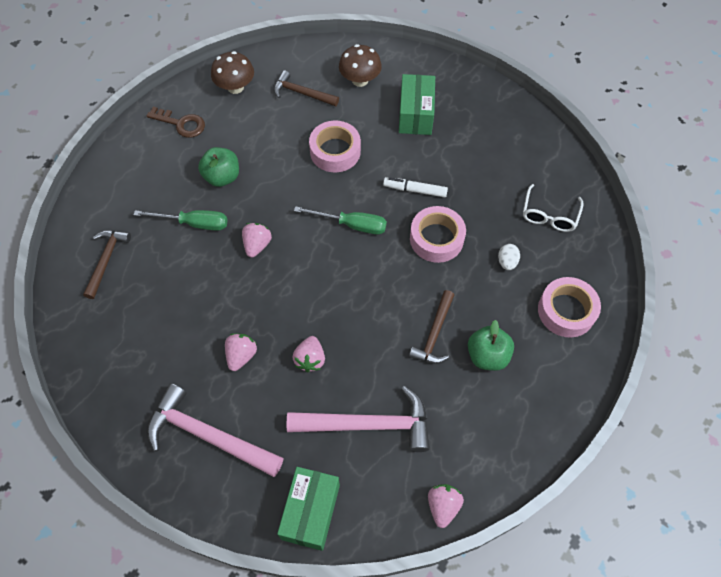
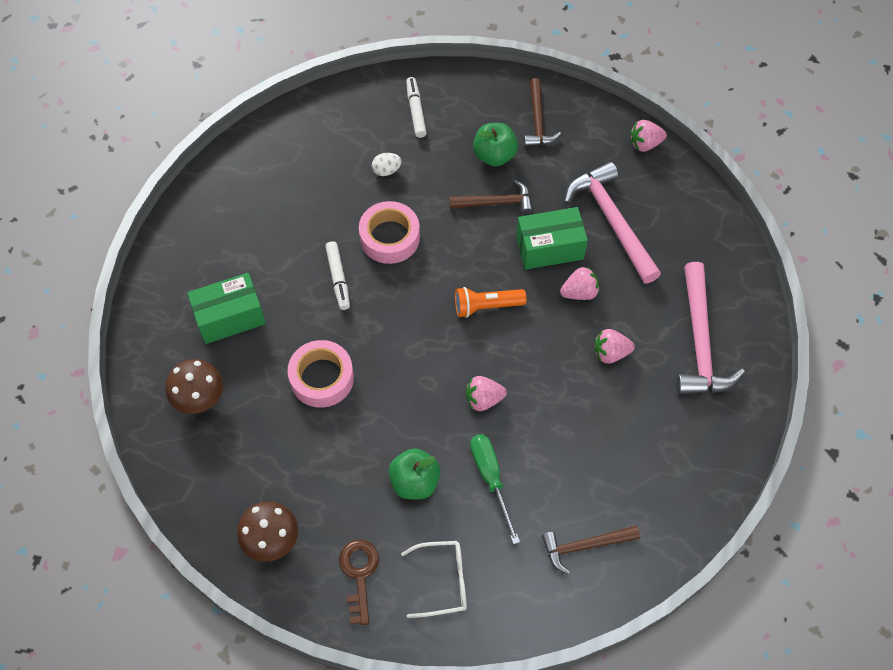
camera: 115 degrees left, 0 degrees up
(302, 93) = (248, 454): brown hammer -> brown hammer (537, 121)
(310, 512) = (710, 233): green box -> green box (549, 248)
(335, 281) = (486, 306): none -> orange flashlight
(351, 225) = (412, 320): green screwdriver -> none
(549, 215) = (313, 152): white glasses -> white glasses (443, 581)
(566, 311) = (415, 111): pink tape -> white marker

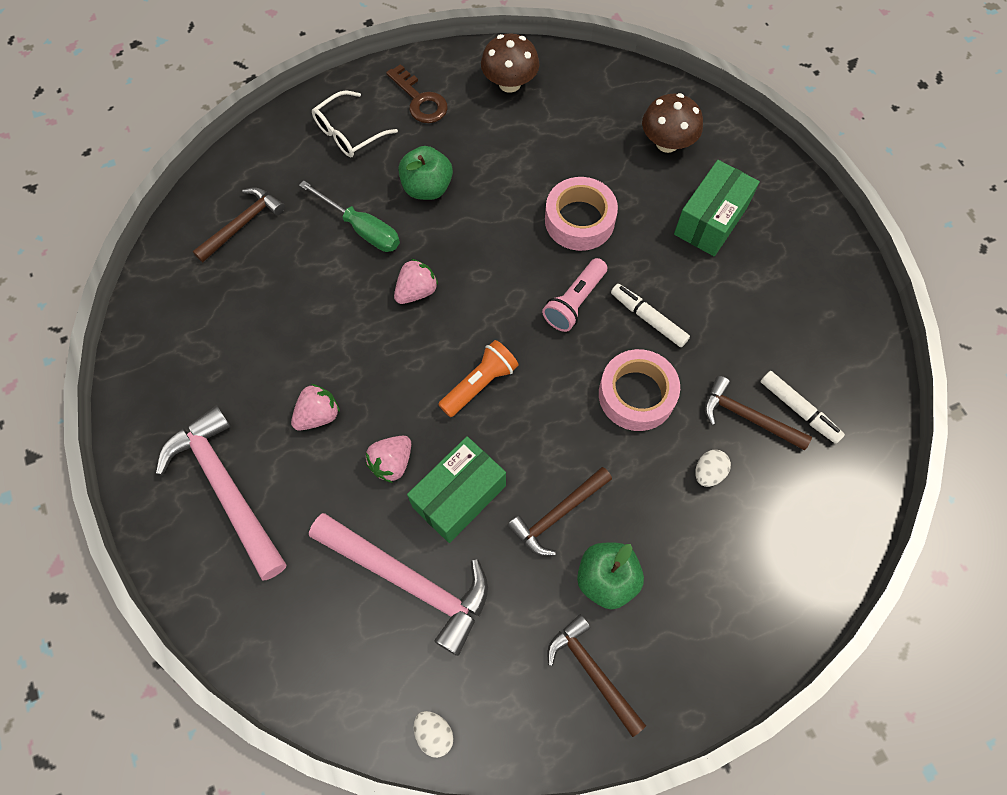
camera: 145 degrees right, 5 degrees up
(333, 184) = (747, 417): none -> brown hammer
(377, 320) = (574, 302): none -> pink flashlight
(415, 111) = (746, 579): white marker -> white marker (799, 410)
(645, 144) = (434, 733): pink strawberry -> white egg

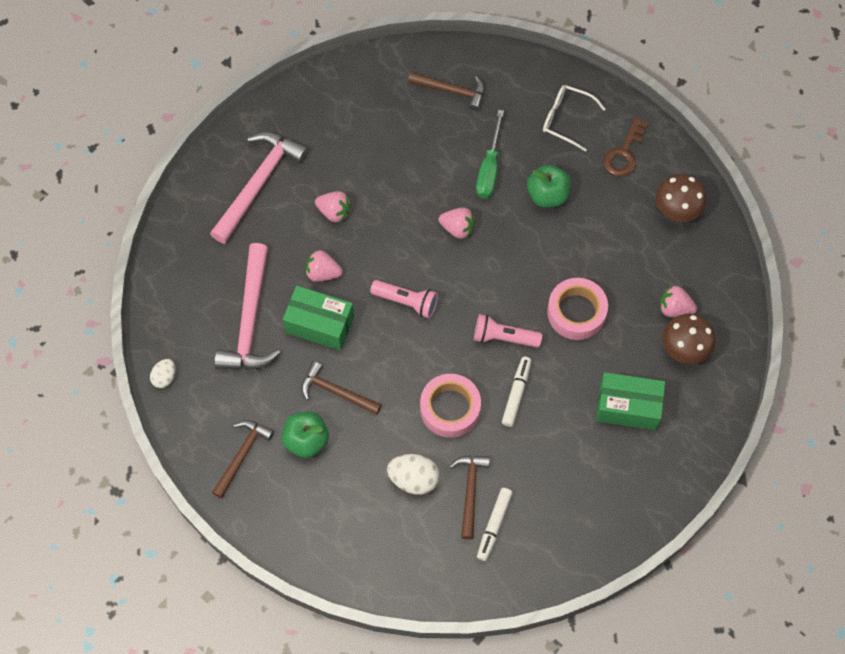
camera: 65 degrees right, 0 degrees up
(479, 384) = (406, 301): orange flashlight -> pink flashlight
(618, 132) = (674, 308): none -> pink strawberry
(708, 472) = (413, 479): white egg -> white egg, size x1.65

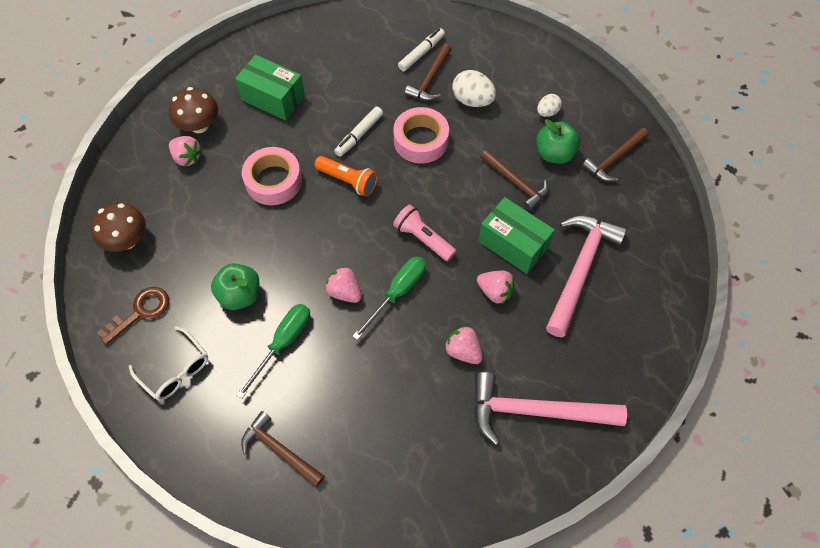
camera: 160 degrees left, 5 degrees down
(164, 377) = (674, 243): white egg -> white egg (547, 112)
(259, 183) = (535, 411): pink hammer -> pink hammer turned 45 degrees clockwise
(410, 243) = (398, 293): none -> green screwdriver
(504, 337) = (348, 181): pink flashlight -> orange flashlight

